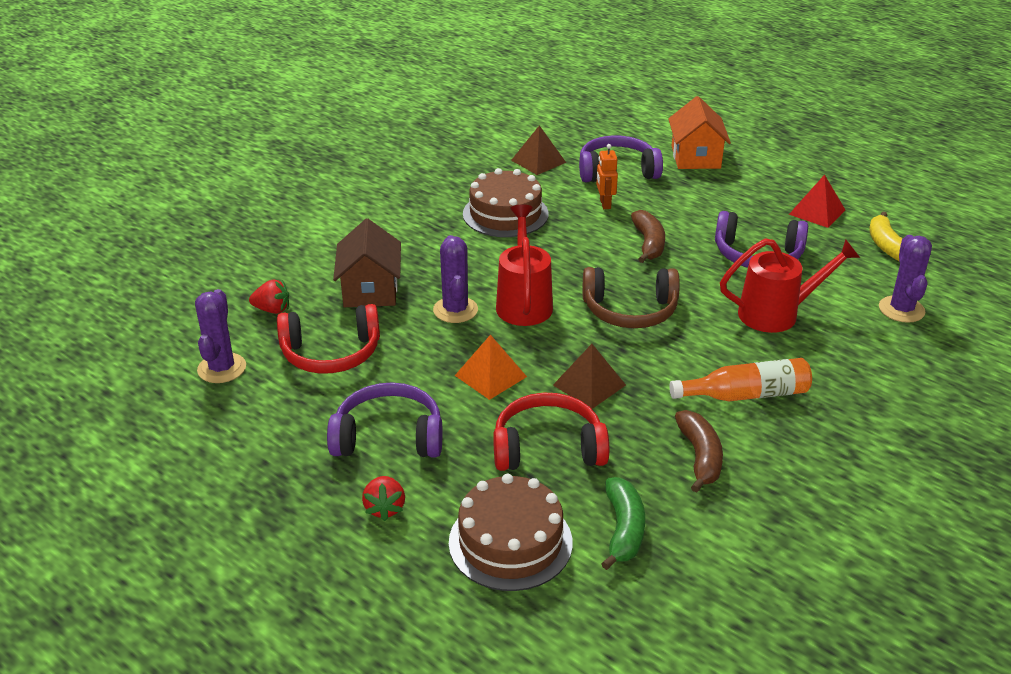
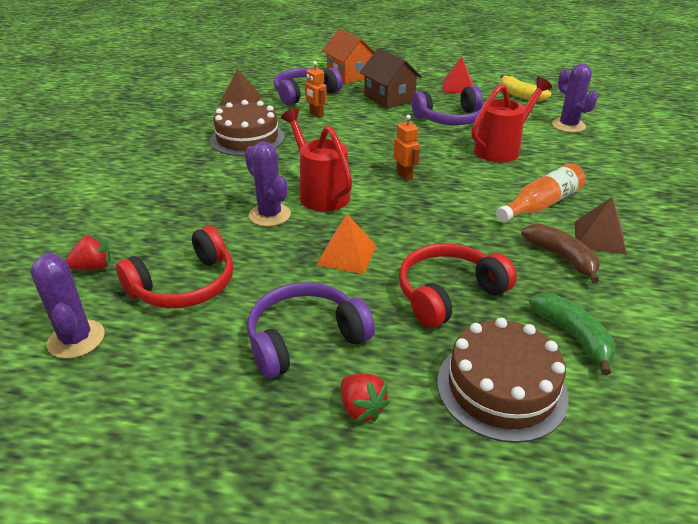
camera: 30 degrees left, 0 degrees up
(370, 290) = (179, 222): brown house -> brown house (389, 98)
(589, 385) = (429, 235): brown pyramid -> brown pyramid (599, 237)
(630, 310) = (404, 175): brown headphones -> orange robot
(648, 244) = (372, 130): brown banana -> none

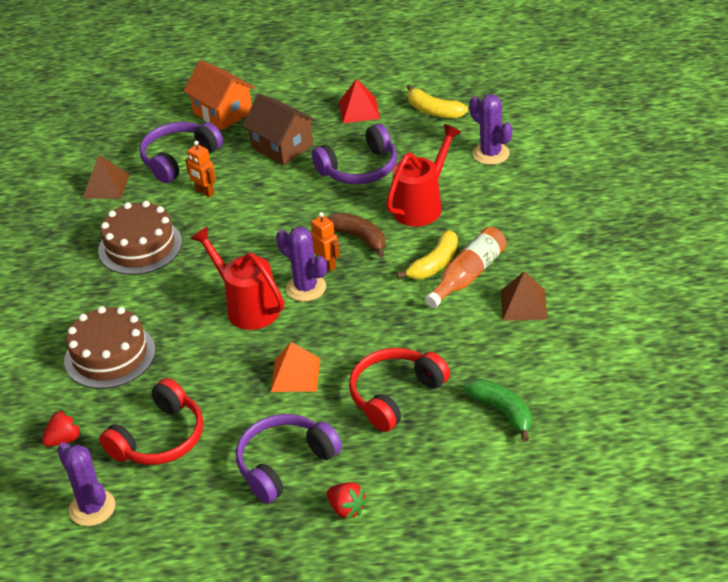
camera: 10 degrees left, 5 degrees up
(269, 215) = (206, 345): purple cactus -> purple cactus (306, 288)
(501, 388) = (449, 469): brown cake -> brown cake (110, 355)
(508, 191) = (434, 264): none -> yellow banana
(561, 257) = (490, 335): brown banana -> brown banana (359, 238)

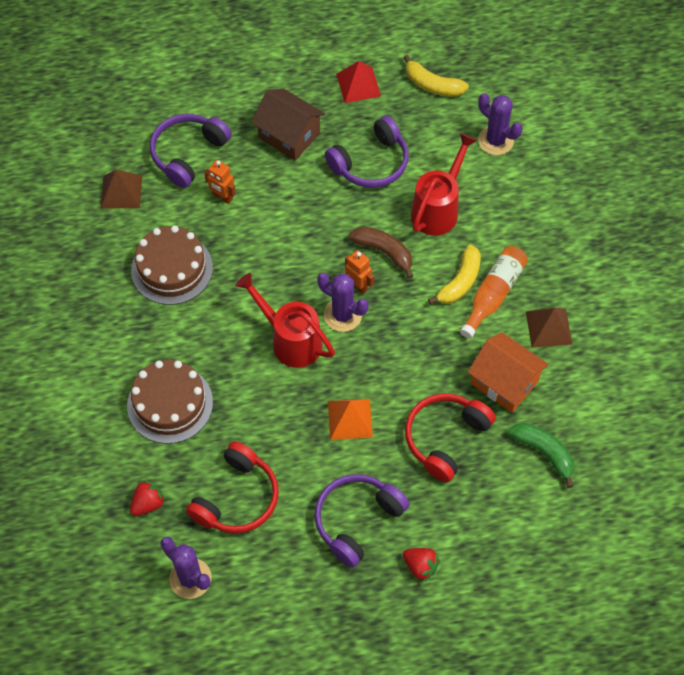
camera: 10 degrees left, 20 degrees up
(222, 113) = (221, 91): orange house -> orange house (504, 382)

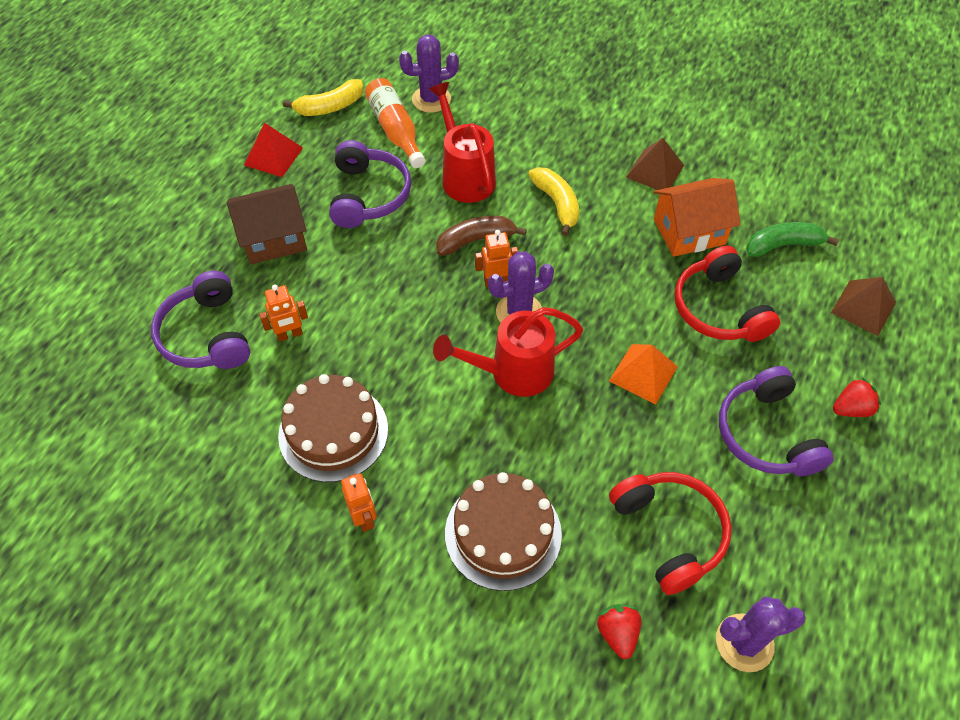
camera: 55 degrees left, 5 degrees down
(121, 191) = (189, 425): brown pyramid -> brown pyramid (863, 307)
(127, 323) = (364, 518): none -> orange robot
(493, 294) = (590, 188): orange bottle -> orange bottle (395, 130)

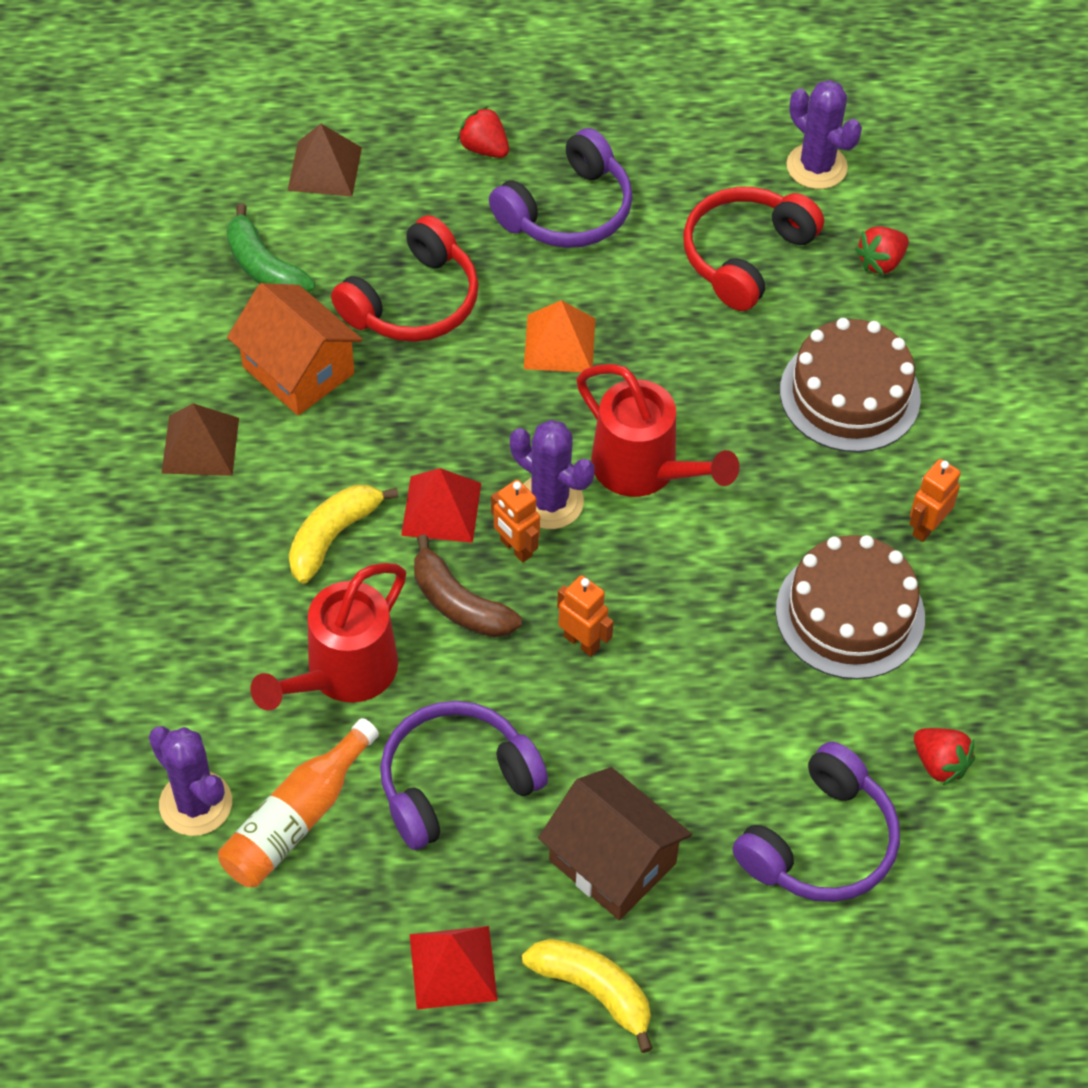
camera: 120 degrees left, 0 degrees up
(201, 423) = (939, 763): none -> red strawberry
(290, 335) = (753, 742): orange robot -> orange robot (582, 642)
(330, 107) = (294, 949): yellow banana -> yellow banana (594, 991)
(546, 258) = (441, 509): none -> red pyramid

